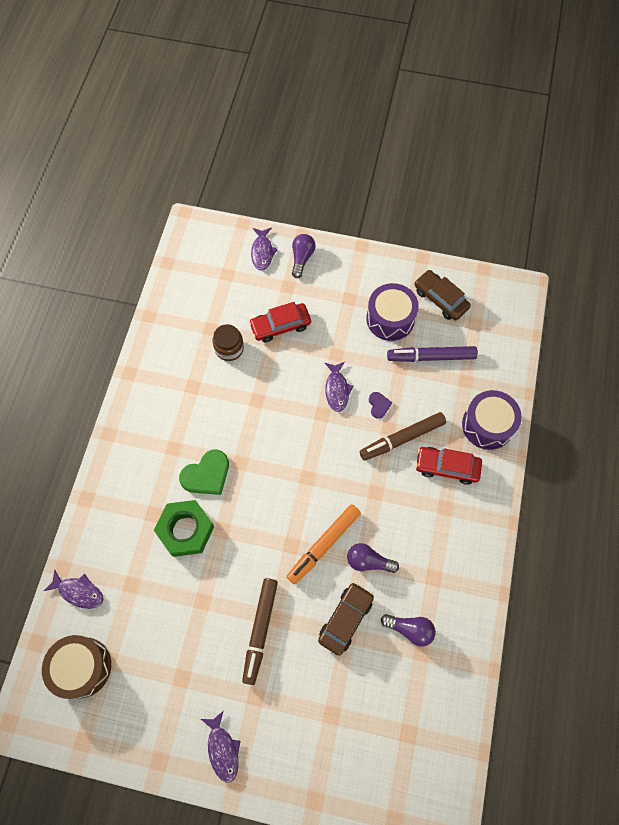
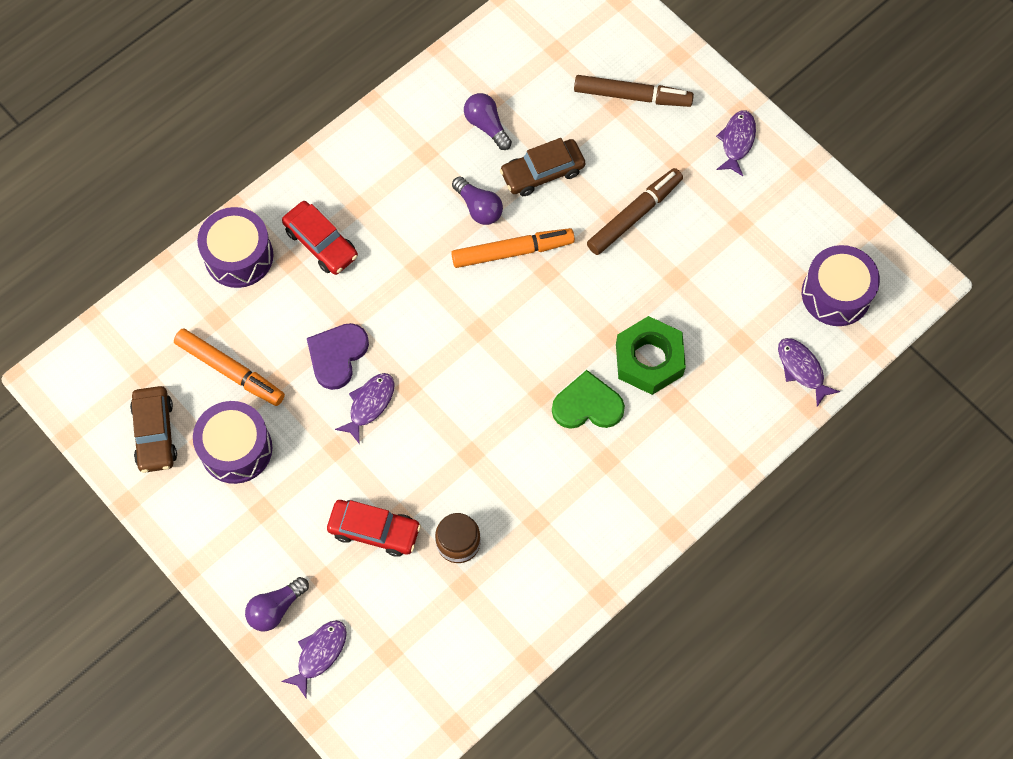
camera: 145 degrees left, 0 degrees up
(82, 667) = (836, 294): brown drum -> purple drum
(379, 405) = (337, 355): purple heart -> purple heart, size x1.86
(402, 439) = (343, 302): brown marker -> brown marker (632, 96)
(431, 357) = (230, 370): purple marker -> orange marker

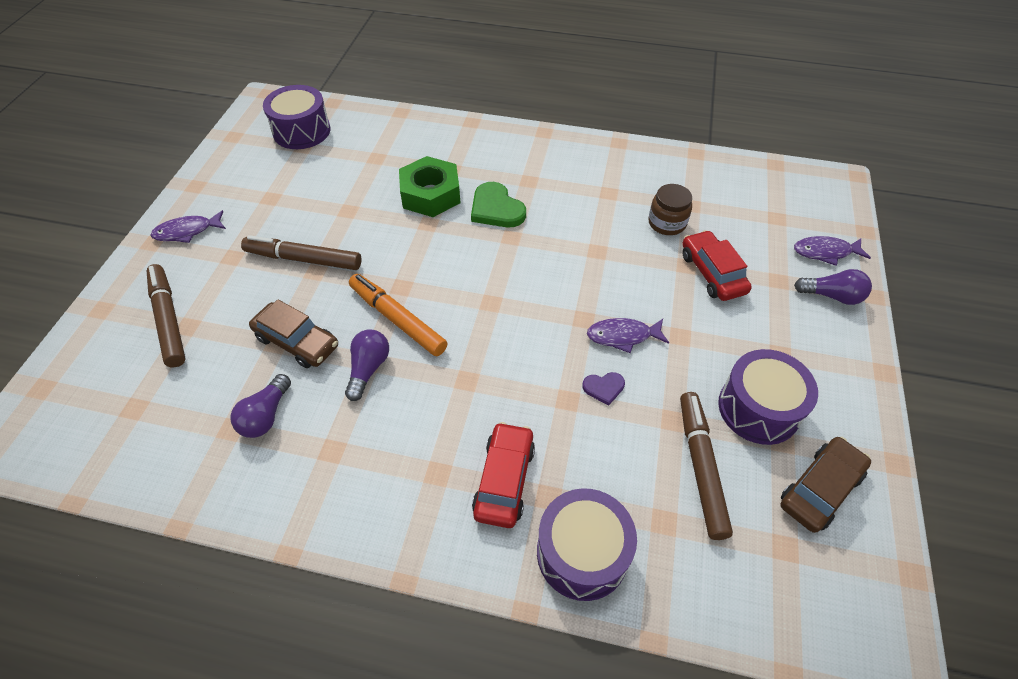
camera: 125 degrees left, 15 degrees down
(230, 370) = (700, 467): orange marker -> brown marker
(337, 355) = (604, 388): purple heart -> purple heart, size x0.54
(802, 369) = (375, 124): purple fish -> none

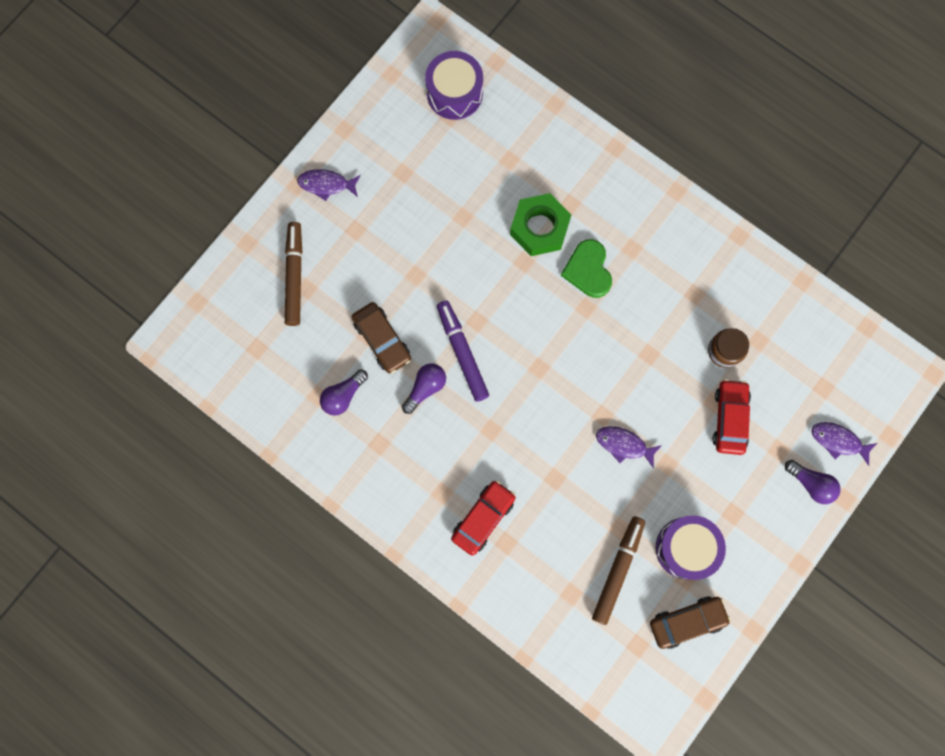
camera: 25 degrees right, 25 degrees up
(303, 259) = (410, 258): brown marker -> none
(397, 319) = (462, 352): orange marker -> purple marker
(582, 553) = (509, 589): purple drum -> none
(604, 388) = (585, 481): purple heart -> none

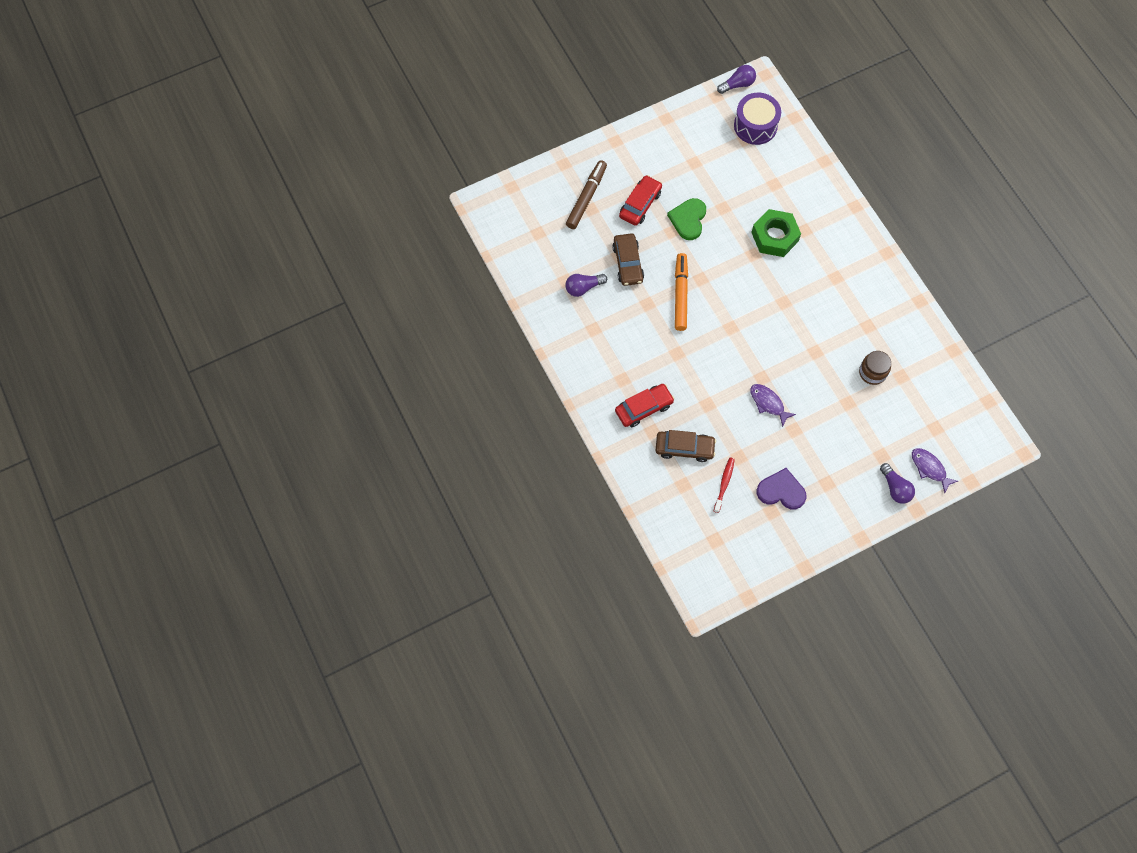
camera: 25 degrees right, 10 degrees down
(326, 184) = (636, 148): purple fish -> none
(425, 388) = (643, 307): purple light bulb -> purple light bulb (737, 84)
(462, 352) = (680, 294): purple marker -> orange marker
(588, 270) = (797, 278): green heart -> green heart (688, 219)
(617, 570) = (724, 484): brown marker -> red toothbrush
(686, 548) = (781, 491): purple drum -> purple heart
(687, 622) = (759, 540): brown car -> brown car (684, 448)
(729, 419) = (854, 419): red car -> red car (640, 204)

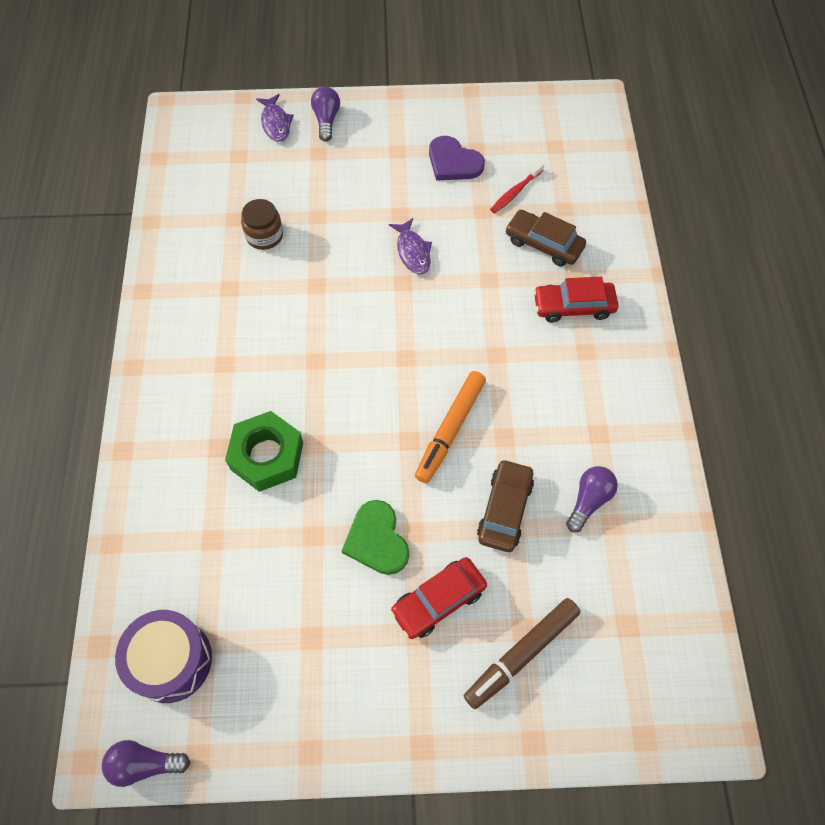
camera: 155 degrees left, 5 degrees down
(583, 288) = (589, 500): purple light bulb -> purple light bulb turned 60 degrees counterclockwise
(688, 219) = (377, 540): green heart -> green heart turned 120 degrees clockwise

